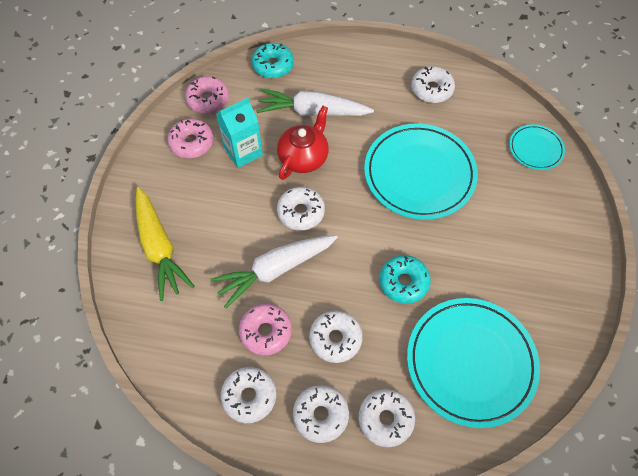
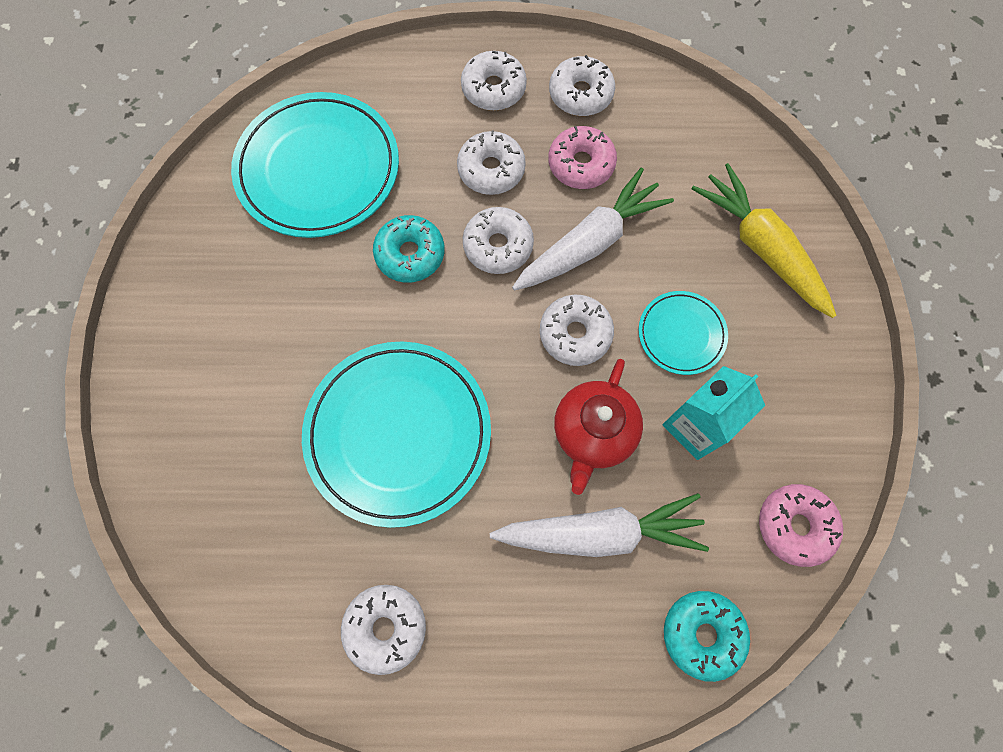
camera: 170 degrees right, 10 degrees up
(192, 143) = (786, 428): pink donut -> none
(385, 419) = (418, 96): white donut -> white donut (498, 246)
(535, 149) = (198, 519): turquoise plate -> turquoise plate (681, 334)

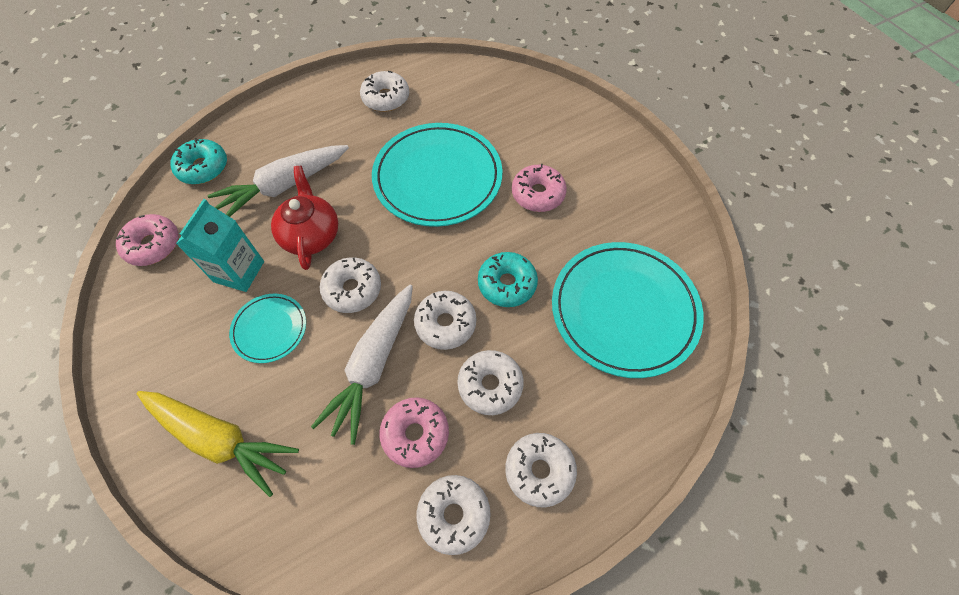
camera: 150 degrees right, 10 degrees down
(297, 342) = (538, 194): none -> pink donut

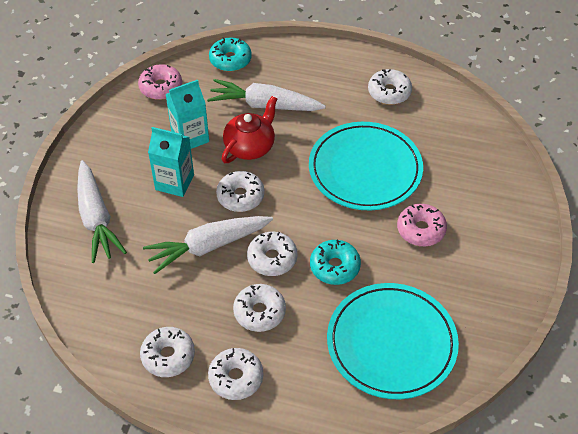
camera: 45 degrees right, 10 degrees down
(220, 439) = (96, 219): yellow carrot -> white carrot
(270, 329) = (174, 182): turquoise plate -> turquoise carton
(415, 434) = (191, 300): pink donut -> none

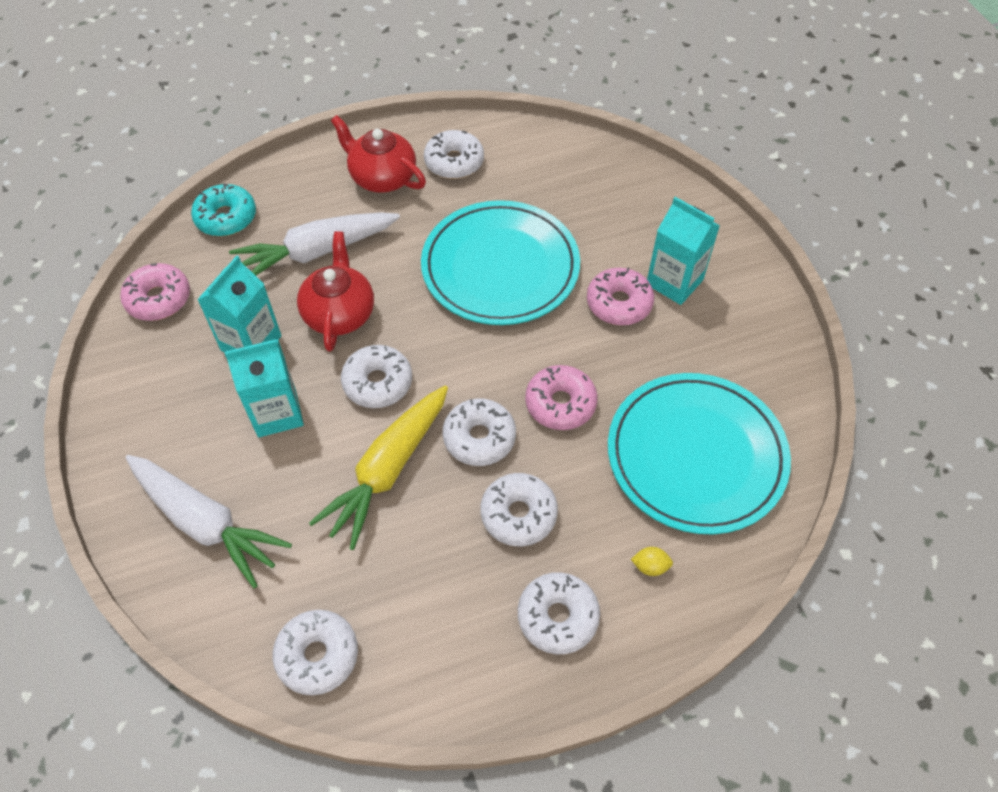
camera: 35 degrees left, 5 degrees up
(168, 356) = (451, 646): white donut -> white donut (317, 655)
(207, 246) = (387, 471): white carrot -> yellow carrot
(310, 385) = (650, 566): none -> yellow lemon
(334, 267) = (560, 403): turquoise donut -> pink donut
(337, 80) = (382, 177): none -> red teapot
(468, 236) = (674, 282): none -> turquoise carton

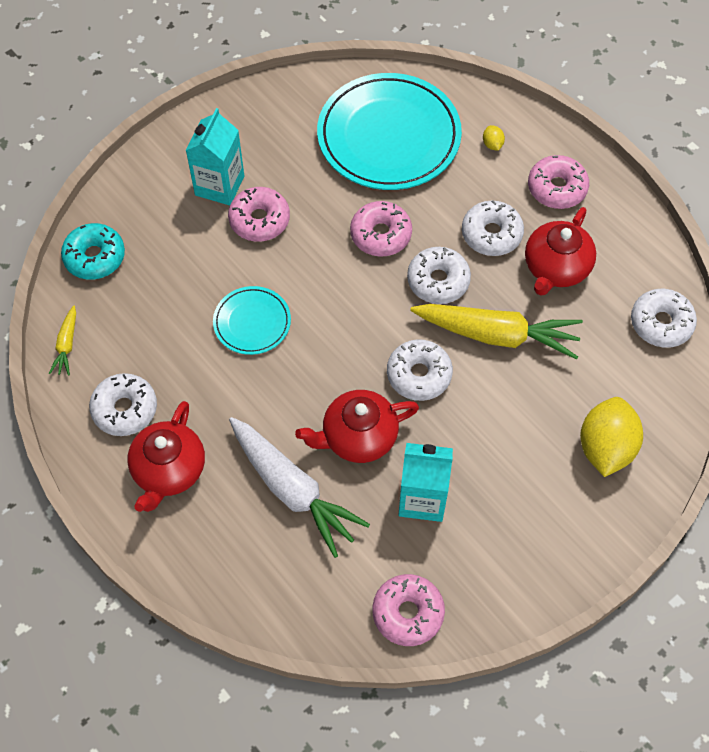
camera: 110 degrees left, 5 degrees up
(206, 523) = (605, 447): white carrot -> yellow lemon
(226, 218) = (279, 602): turquoise donut -> turquoise donut (95, 257)
(277, 413) = (483, 442): turquoise carton -> none
(444, 566) = (556, 268): none -> red teapot
(500, 267) = (252, 322): turquoise plate -> turquoise plate, size x0.50
(535, 139) = (67, 345): none -> yellow carrot
(557, 617) = (557, 188): white donut -> pink donut

